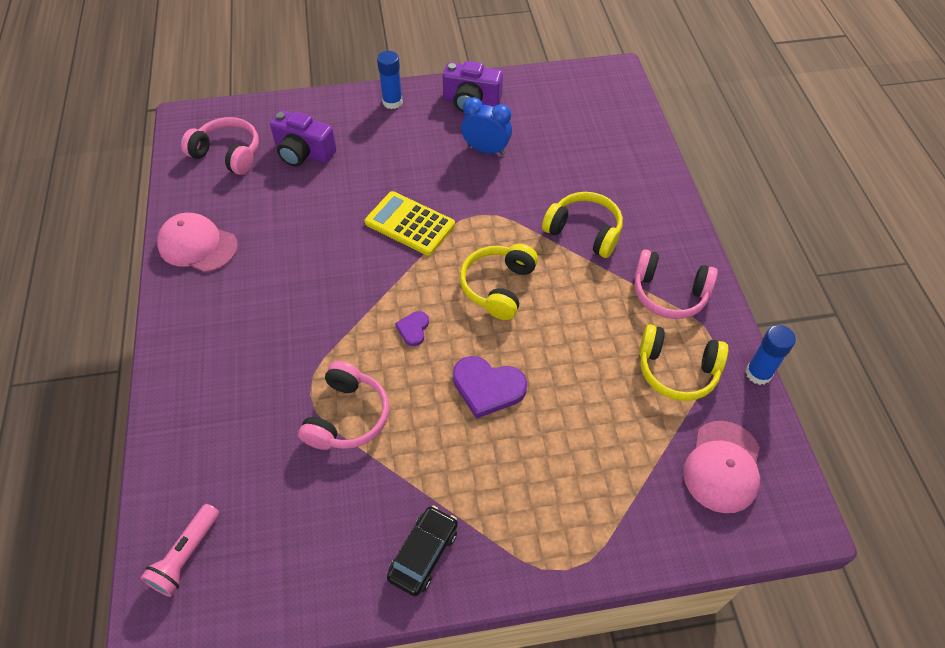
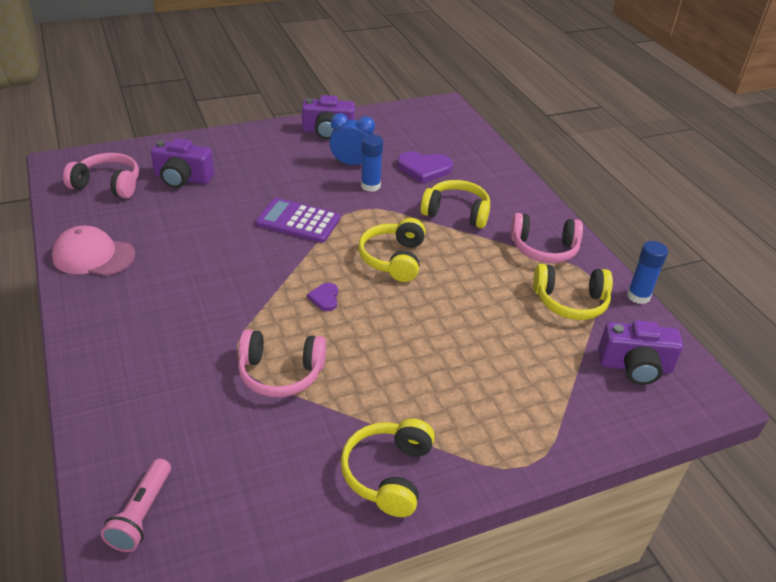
camera: 15 degrees left, 15 degrees down
(347, 416) = (280, 373): pink headphones -> pink headphones turned 90 degrees clockwise
(392, 102) = (256, 137): blue glue stick -> blue glue stick (370, 186)
(410, 224) = (298, 221): yellow calculator -> purple calculator
(423, 554) = (388, 474): black car -> yellow headphones
(487, 387) = (408, 334): purple heart -> purple heart (424, 169)
(722, 466) = (634, 366): pink cap -> purple camera

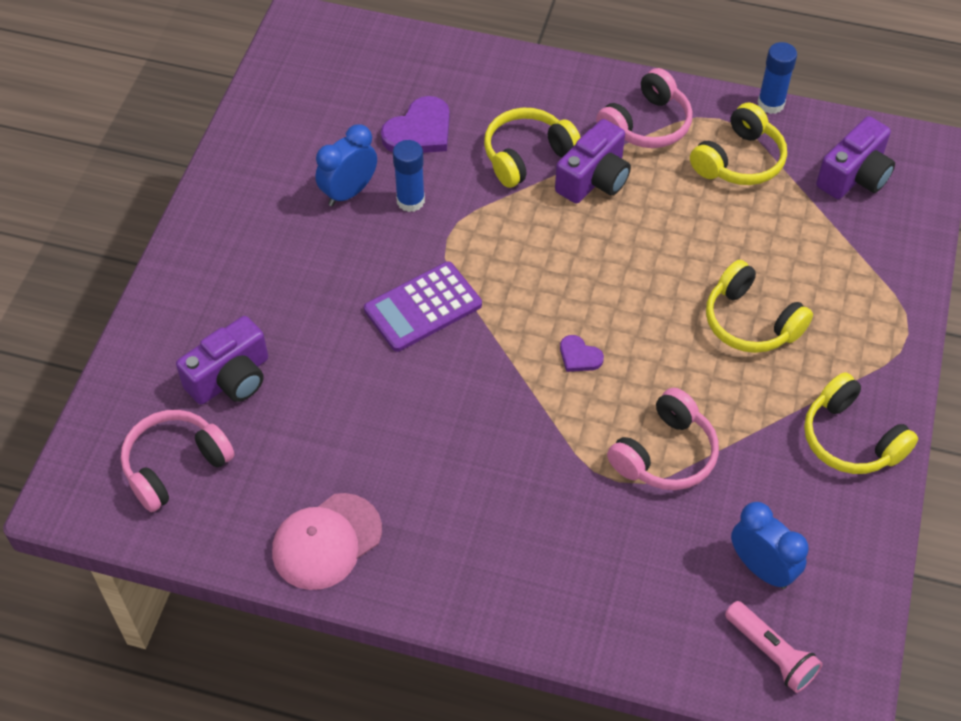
camera: 50 degrees left, 15 degrees up
(219, 472) = (761, 568): none -> blue clock
(328, 132) = (254, 174): purple camera -> purple camera (594, 179)
(393, 259) = (562, 260): yellow headphones -> yellow headphones (750, 322)

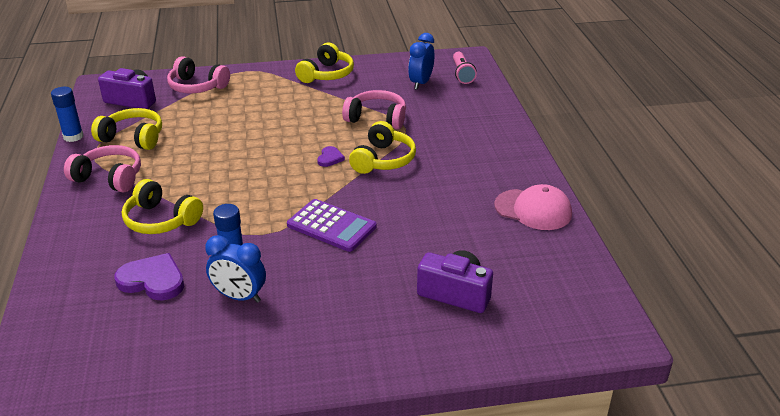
camera: 115 degrees left, 20 degrees down
(175, 465) = (544, 292): pink headphones -> pink headphones (197, 87)
(594, 179) = (173, 187): purple camera -> none
(750, 322) = (267, 111): yellow headphones -> yellow headphones (383, 160)
(771, 653) = (462, 74): pink flashlight -> pink flashlight turned 150 degrees clockwise

